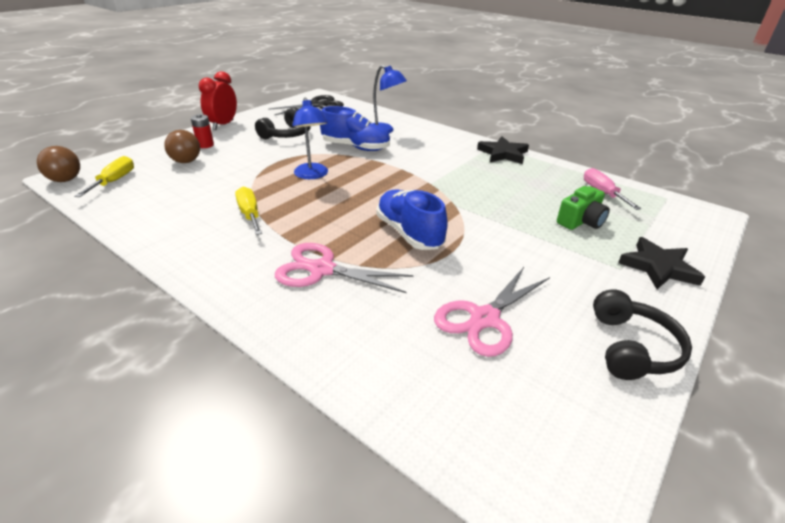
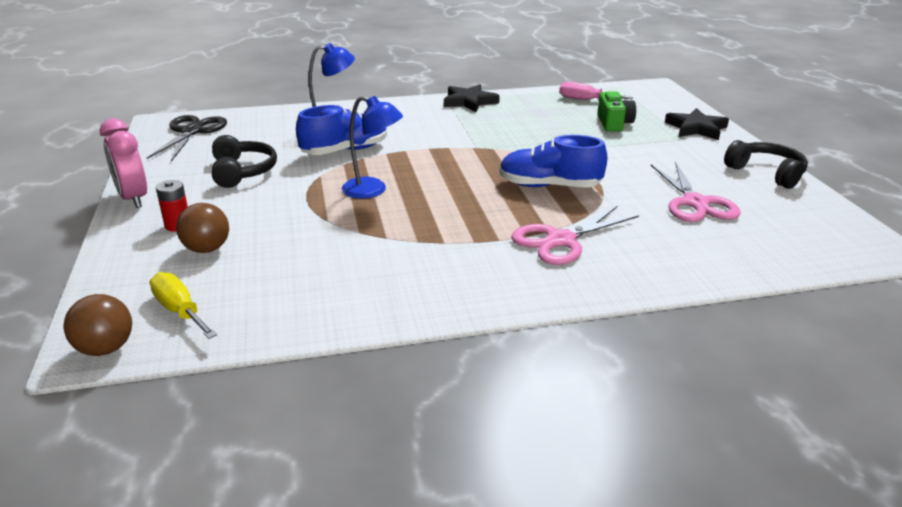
camera: 50 degrees left, 5 degrees down
(223, 125) = (133, 199): red clock -> pink clock
(250, 214) = (410, 245): yellow screwdriver -> none

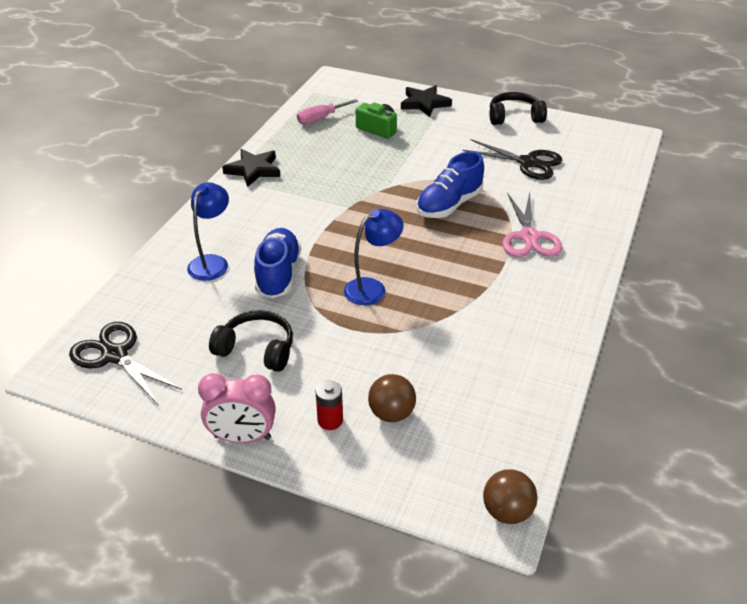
camera: 55 degrees left, 10 degrees up
(180, 311) = (481, 455): yellow screwdriver -> none
(695, 203) = (528, 163): pink scissors -> black scissors

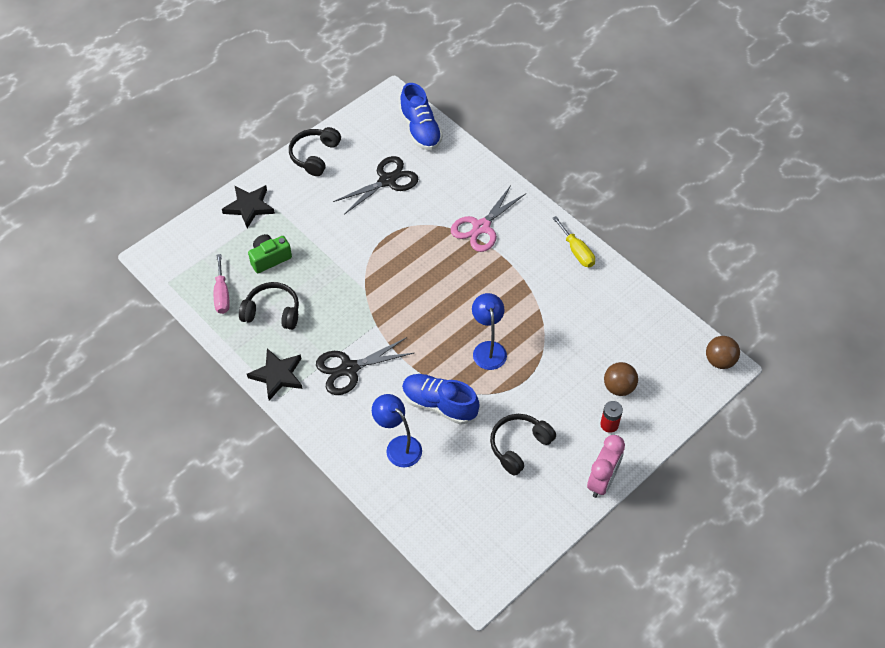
camera: 65 degrees left, 15 degrees up
(115, 355) = (480, 543): black scissors -> black scissors (349, 369)
(321, 147) = (272, 312): none -> black headphones
(449, 205) = (413, 257): blue shoe -> blue shoe (420, 130)
(529, 237) = (481, 227): pink scissors -> pink scissors turned 105 degrees clockwise
(564, 318) = (576, 251): none -> yellow screwdriver

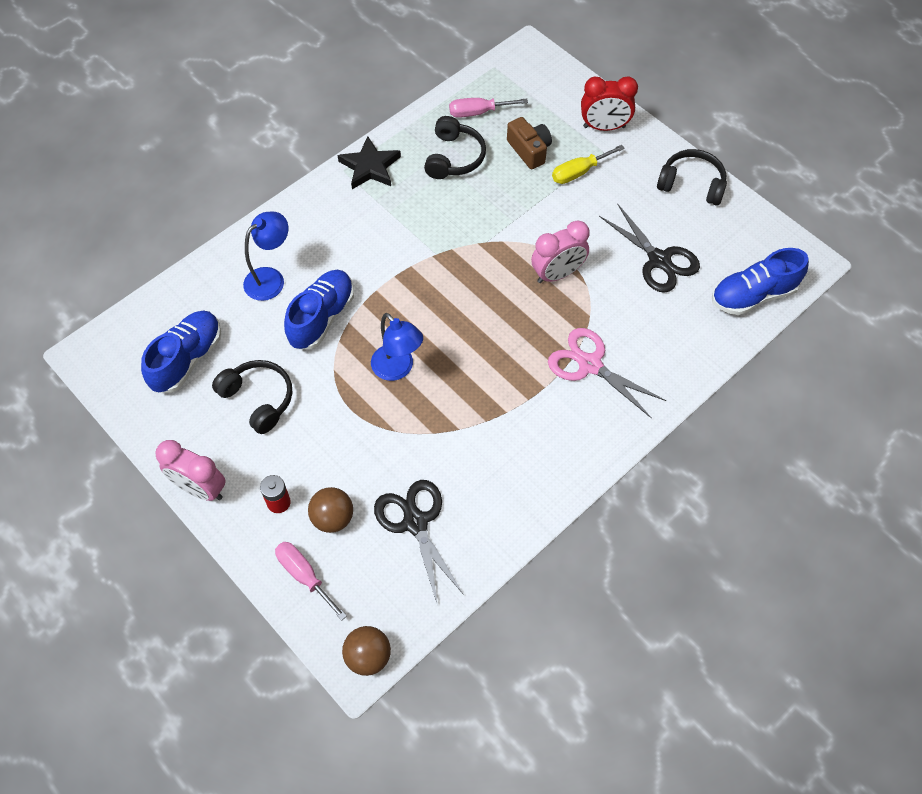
camera: 90 degrees right, 5 degrees up
(249, 207) = (604, 127): black star -> red clock
(269, 258) = (529, 150): green camera -> brown camera
(349, 369) = (375, 230): black scissors -> black scissors (415, 522)
(399, 243) = (557, 274): none -> pink clock
(482, 504) = (187, 359): none -> blue shoe
(488, 349) = (398, 369): blue lamp -> blue lamp turned 60 degrees clockwise
(576, 251) = (555, 480): yellow screwdriver -> yellow screwdriver (579, 172)
(666, 403) = (304, 576): none -> pink screwdriver

